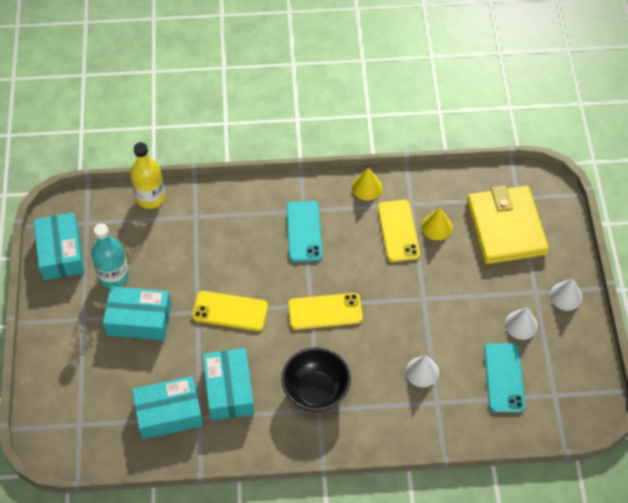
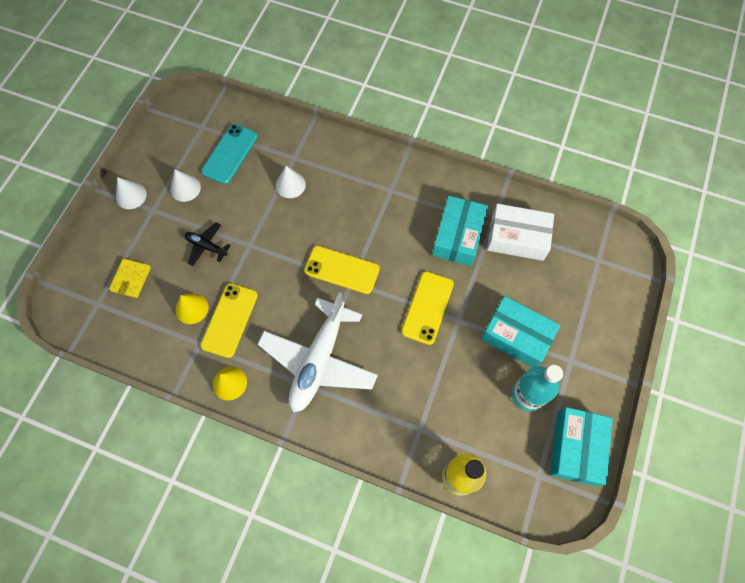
camera: 155 degrees left, 10 degrees up
(169, 413) = (517, 238): turquoise box -> white box
(230, 311) = (427, 307): yellow phone -> yellow phone turned 75 degrees clockwise
(304, 231) = (319, 360): turquoise phone -> white plane
(316, 391) = (385, 205): black bowl -> none
(461, 281) = (207, 246): none -> black plane
(506, 227) = (131, 279): yellow wallet -> yellow wallet, size x0.44

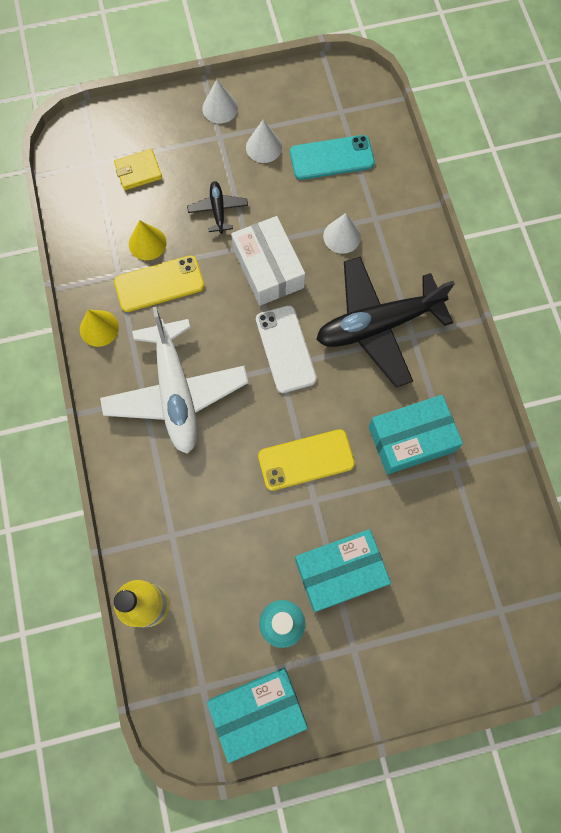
camera: 55 degrees right, 5 degrees up
(319, 360) = (176, 392): white plane -> white plane turned 90 degrees counterclockwise
(342, 270) = (286, 349): yellow phone -> white phone
(368, 205) = (378, 325): none -> black plane
(516, 336) = (340, 572): turquoise box -> turquoise box turned 75 degrees clockwise
(517, 238) = (458, 503): white box -> white box (268, 268)

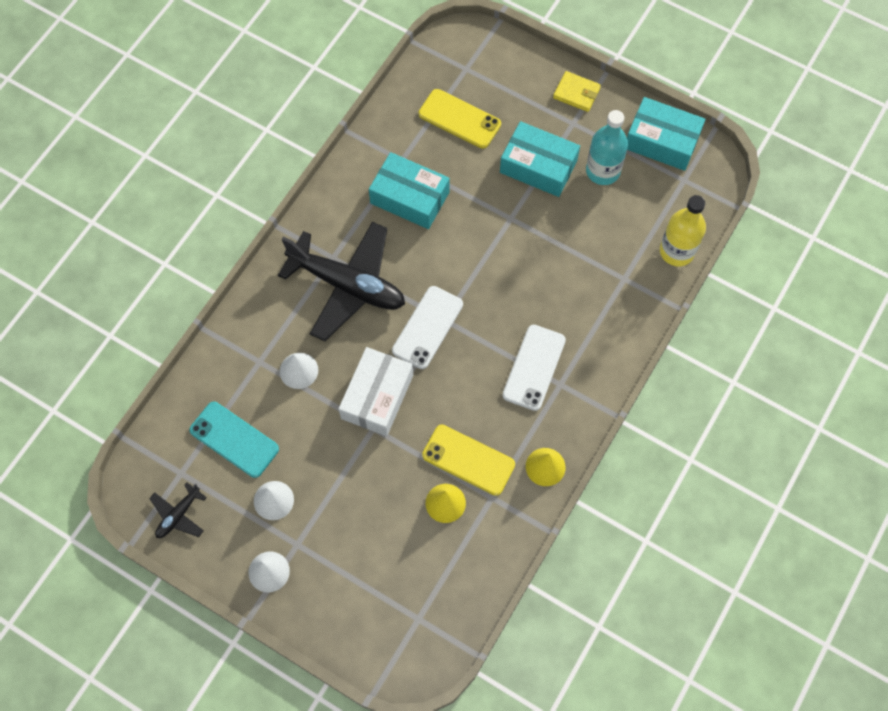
camera: 135 degrees left, 5 degrees down
(138, 171) = (392, 575): yellow wallet -> yellow wallet (576, 93)
(176, 392) = (534, 367): white plane -> white phone
(218, 210) = (365, 479): black plane -> black plane (178, 515)
(306, 459) = (490, 246): yellow phone -> yellow phone (459, 119)

